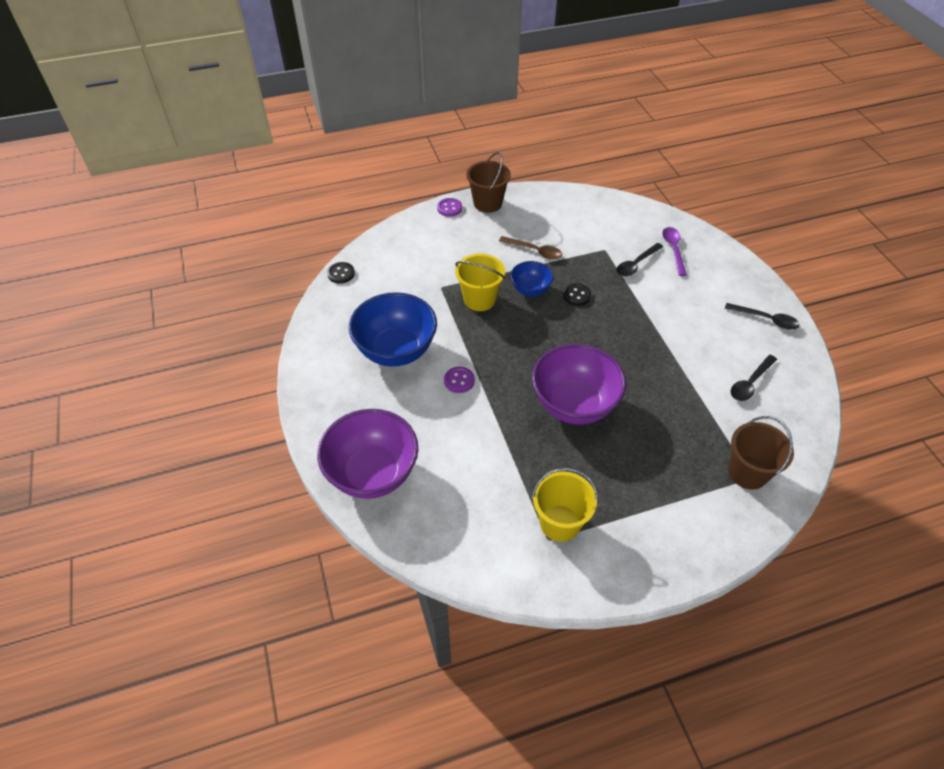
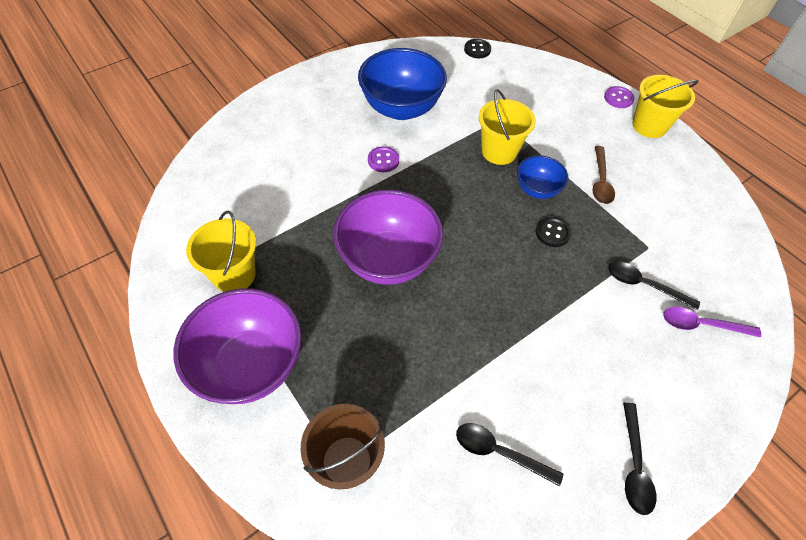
camera: 70 degrees right, 5 degrees up
(372, 473) = (258, 129): purple bowl -> purple bowl (250, 365)
(487, 203) = (649, 126): brown bucket -> yellow bucket
(673, 249) = (701, 325): purple spoon -> purple spoon turned 150 degrees counterclockwise

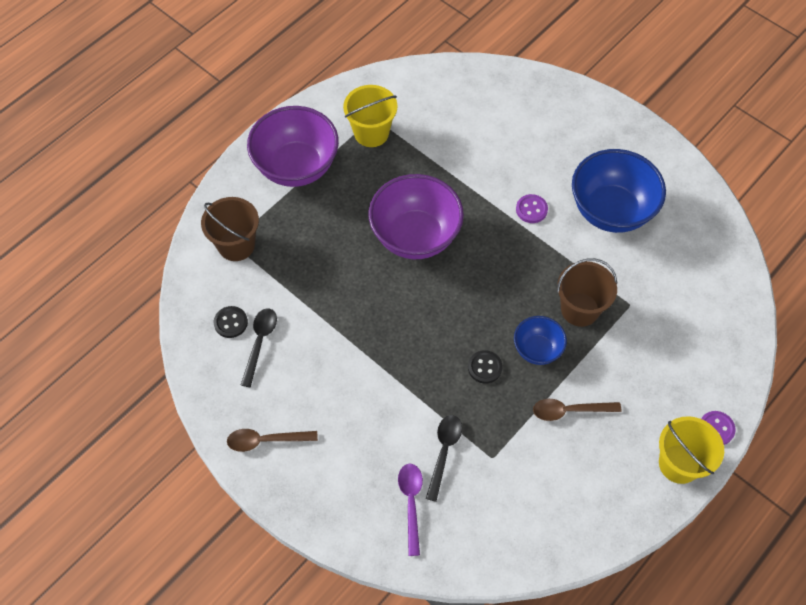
camera: 80 degrees right, 5 degrees up
(477, 50) = (742, 268): black button -> black button (231, 323)
(499, 151) = (580, 309): yellow bucket -> brown bucket
(634, 465) = (266, 440): black spoon -> brown spoon

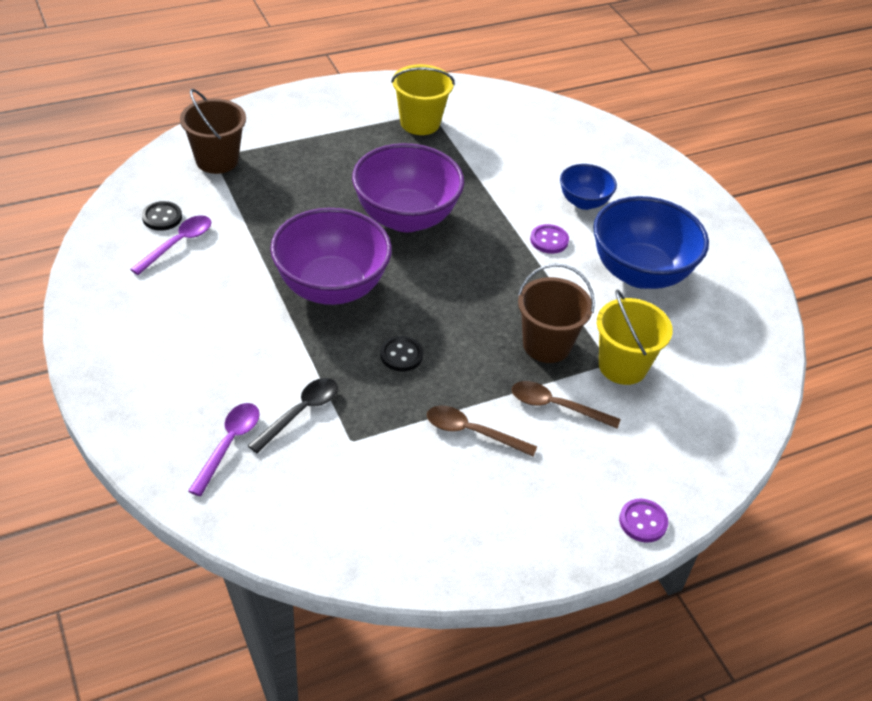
camera: 20 degrees right, 15 degrees down
(260, 343) = (178, 244): black spoon -> purple spoon
(266, 440) = (118, 326): brown spoon -> brown spoon (556, 406)
(296, 167) = (324, 123): purple bowl -> purple bowl (331, 287)
(537, 349) = (472, 362): blue bowl -> blue bowl (584, 202)
(679, 464) = (573, 538): yellow bucket -> yellow bucket (622, 366)

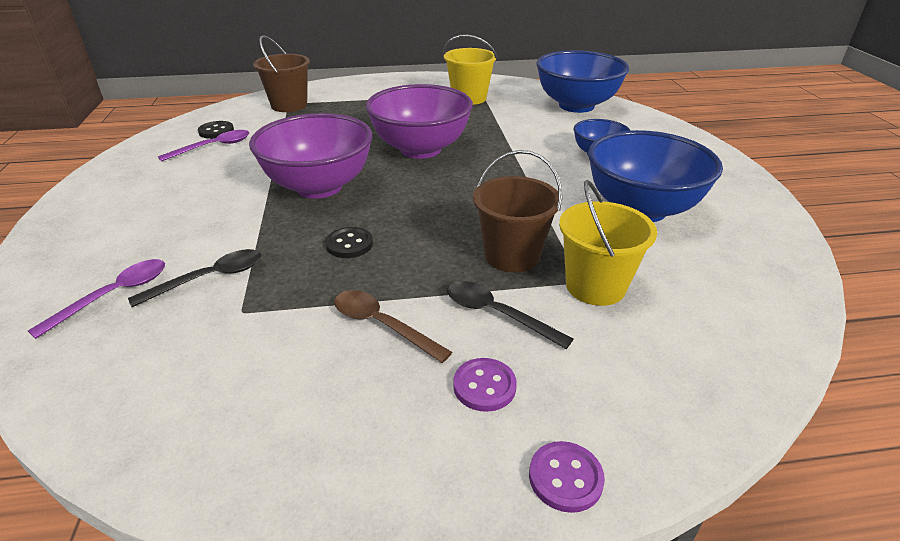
camera: 20 degrees right, 10 degrees down
(541, 124) = (576, 106): none -> blue bowl
(549, 240) = (551, 176): purple button -> purple button (484, 386)
(556, 406) = (497, 314): brown spoon -> black spoon

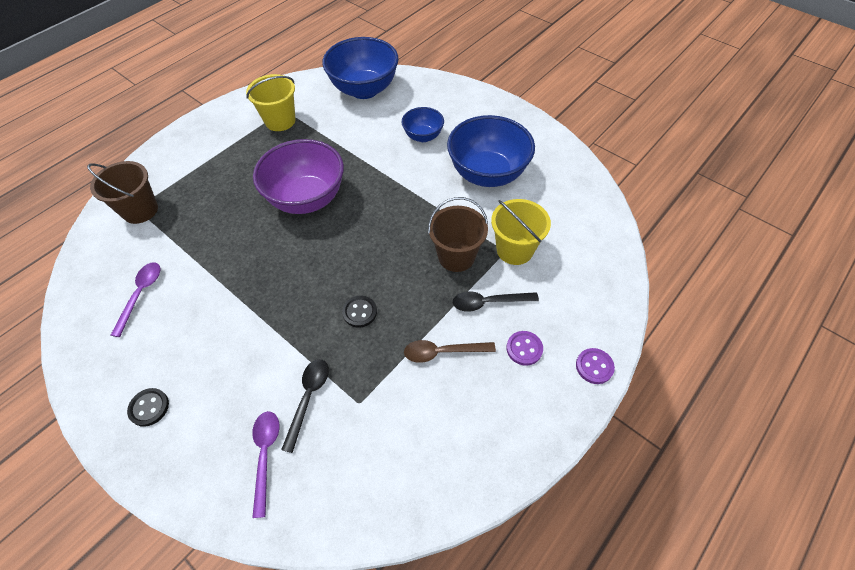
camera: 40 degrees left, 20 degrees up
(216, 131) = (117, 277): black button -> black button (149, 407)
(319, 187) = (280, 279): purple bowl -> none

